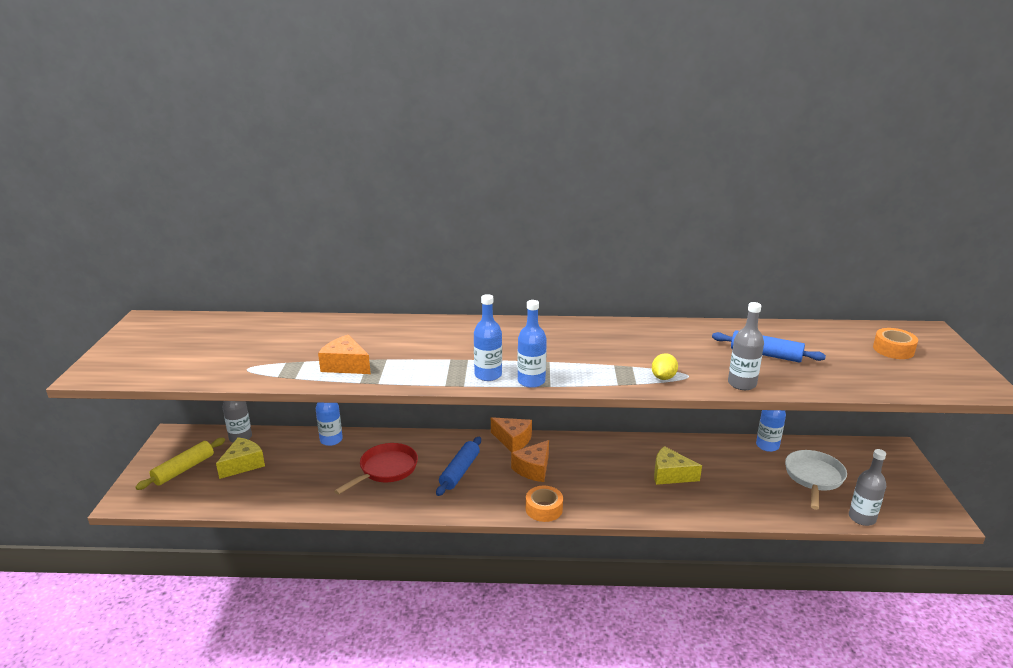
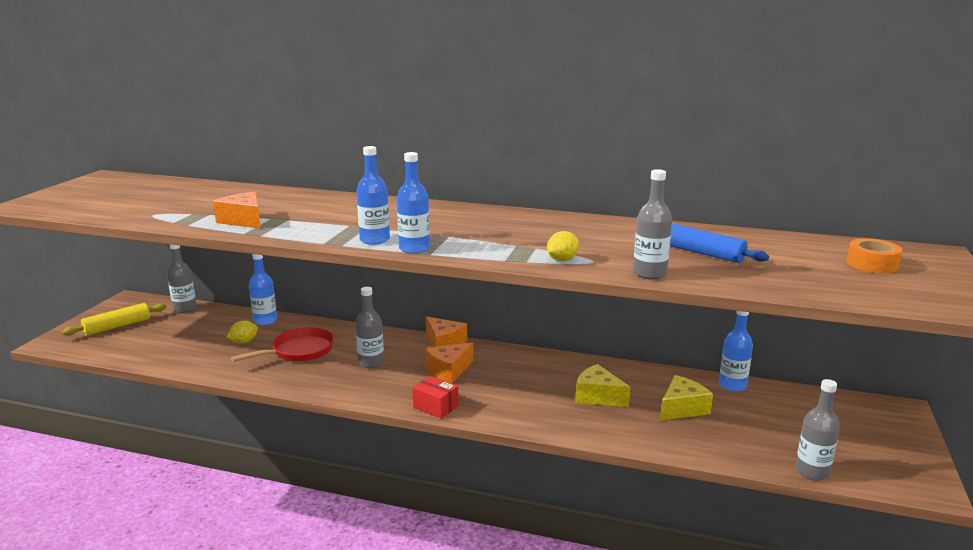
camera: 15 degrees right, 5 degrees down
(243, 464) = (171, 329): yellow cheese -> yellow cheese (682, 408)
(325, 467) = (244, 342): none -> yellow lemon
(460, 471) = (371, 362): blue rolling pin -> grey bottle
(544, 509) = (435, 407): orange tape -> red box
(813, 478) = (772, 423): white pan -> none

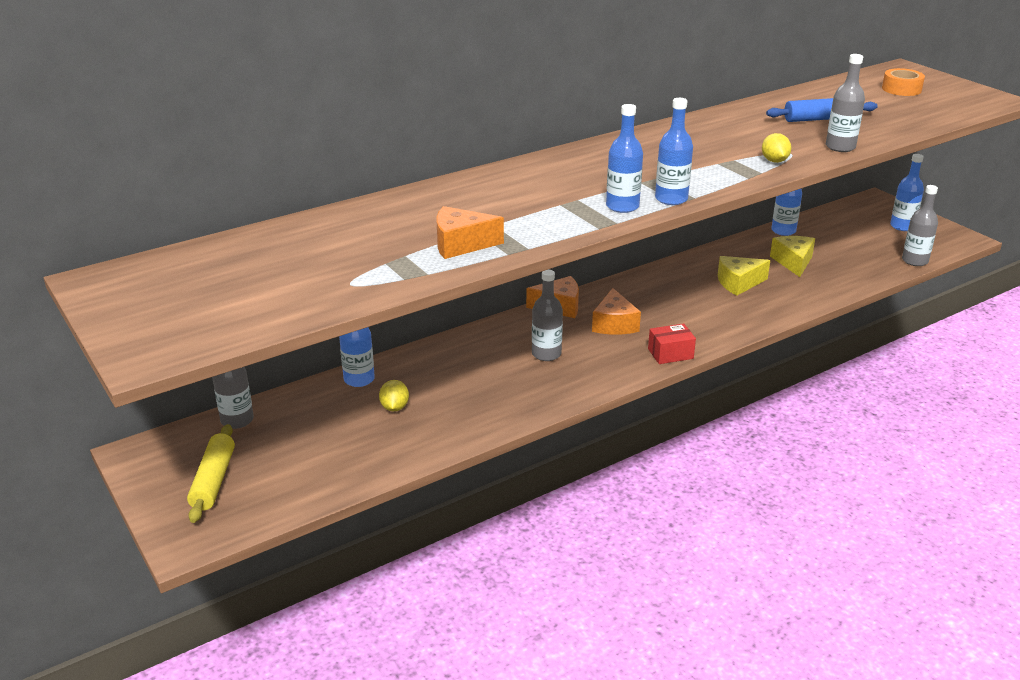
camera: 50 degrees left, 10 degrees up
(299, 351) = (466, 383): red pan -> none
(873, 441) = (902, 226): none -> blue bottle

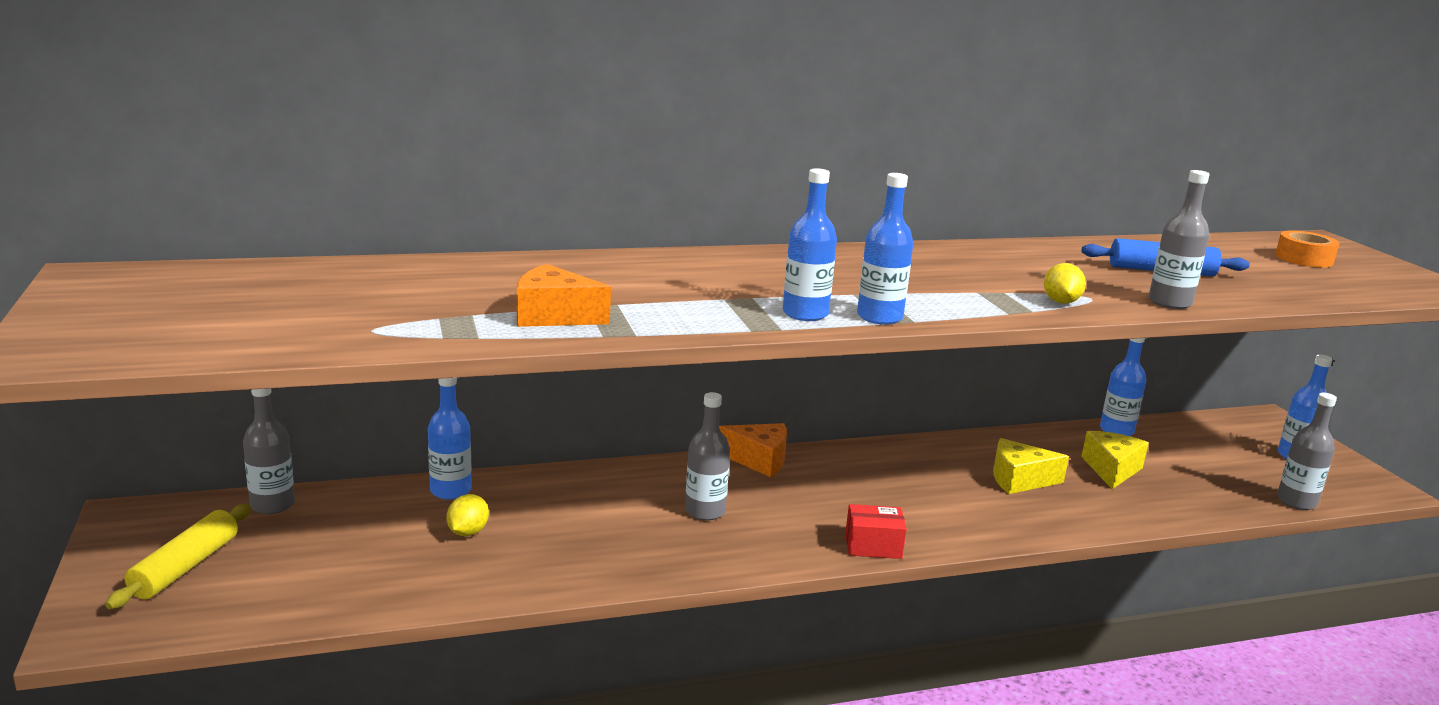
camera: 15 degrees right, 10 degrees down
(614, 324) = (818, 494): orange cheese -> none

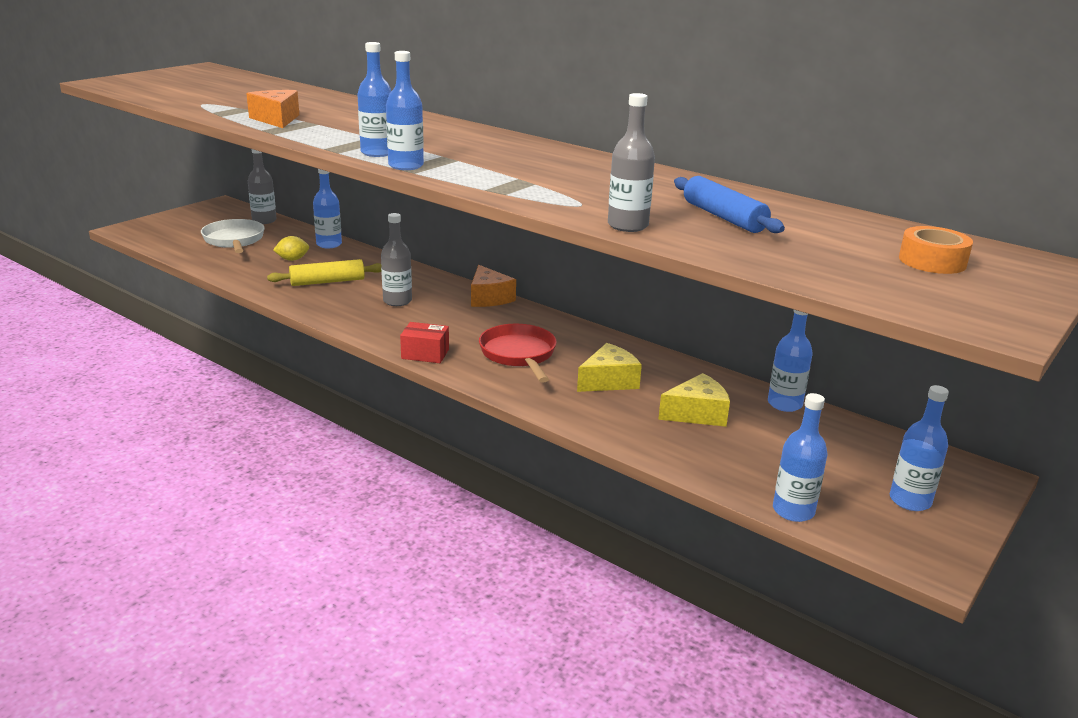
camera: 55 degrees right, 5 degrees up
(185, 567) = (192, 225): yellow rolling pin -> yellow rolling pin (327, 282)
(317, 552) = (234, 240): none -> white pan
(873, 546) = (425, 354): red box -> red box turned 45 degrees counterclockwise
(922, 498) = (519, 355): none -> red pan
(1019, 479) = (609, 381): yellow cheese -> yellow cheese turned 90 degrees clockwise
(1061, 302) = (547, 198): yellow lemon -> none
(1296, 502) = (793, 511): grey bottle -> blue bottle

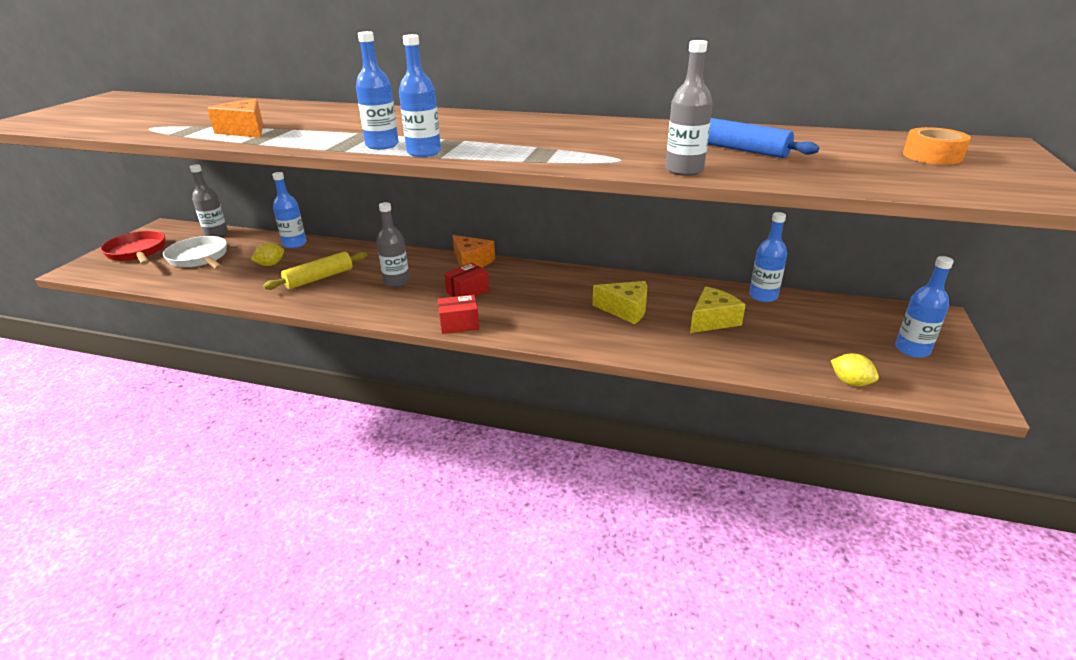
camera: 20 degrees left, 5 degrees up
(459, 326) = (467, 292): none -> red box
(519, 355) = (537, 305): red pan -> red pan (137, 252)
(609, 381) = (625, 310): yellow cheese -> yellow cheese turned 75 degrees clockwise
(793, 511) = (850, 382): blue bottle -> yellow lemon

